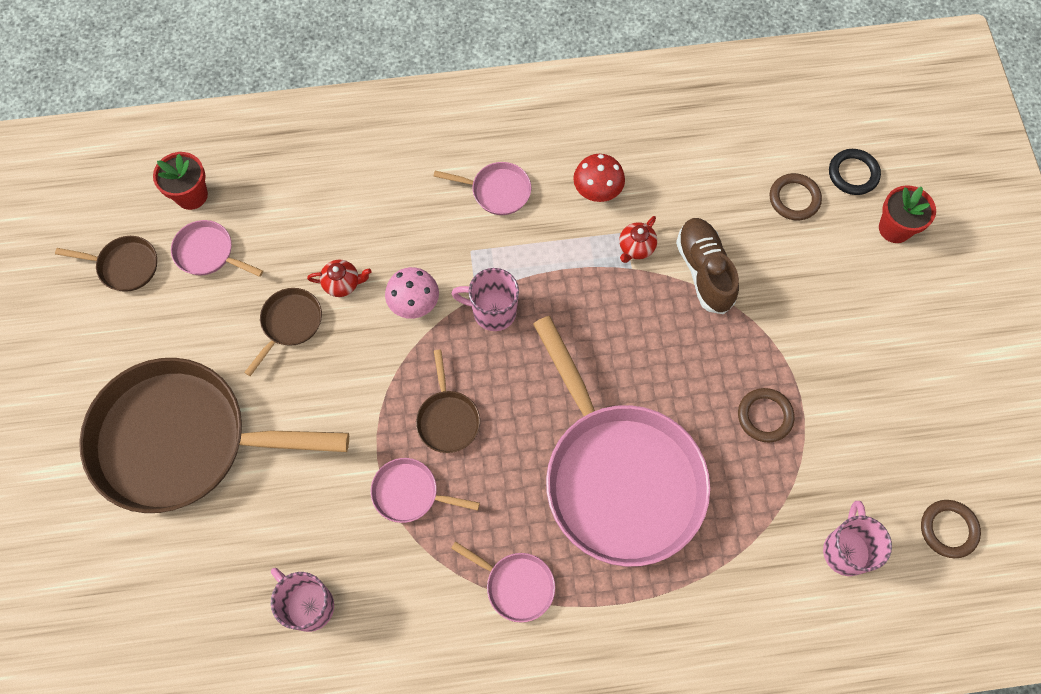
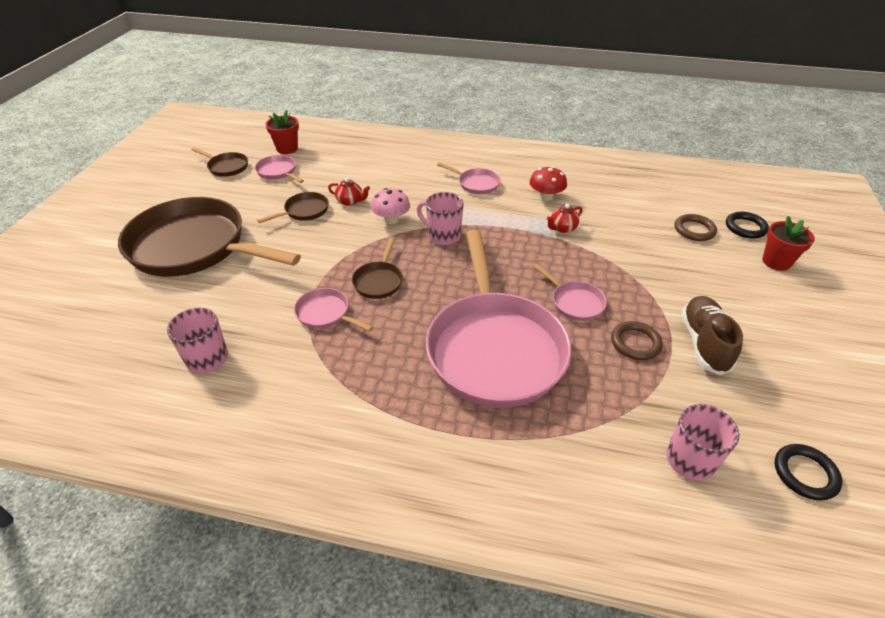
camera: 20 degrees right, 25 degrees down
(516, 585) = (373, 393): pink pan -> pink pan (574, 302)
(704, 271) = (610, 250): brown shoe -> brown shoe (704, 343)
(948, 529) = (805, 474): brown ring -> black ring

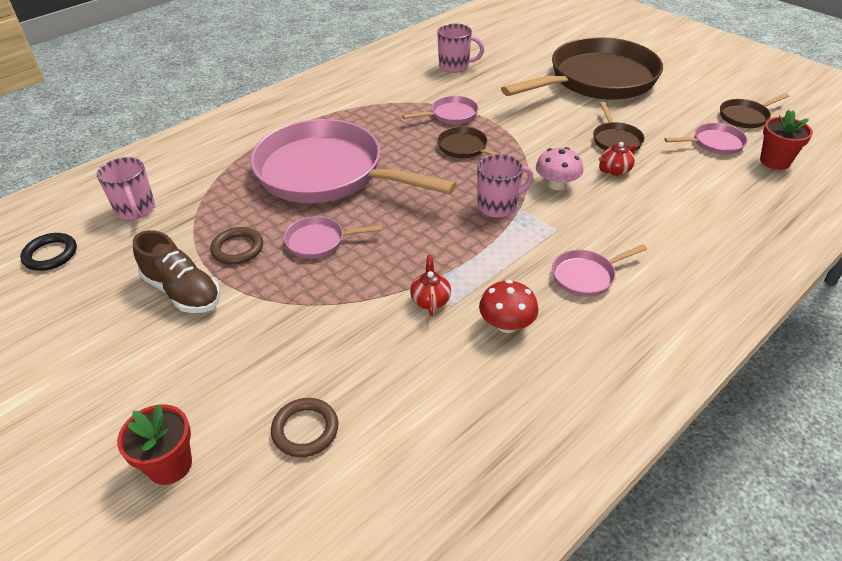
camera: 125 degrees right, 0 degrees up
(745, 227) = (248, 502): black ring -> none

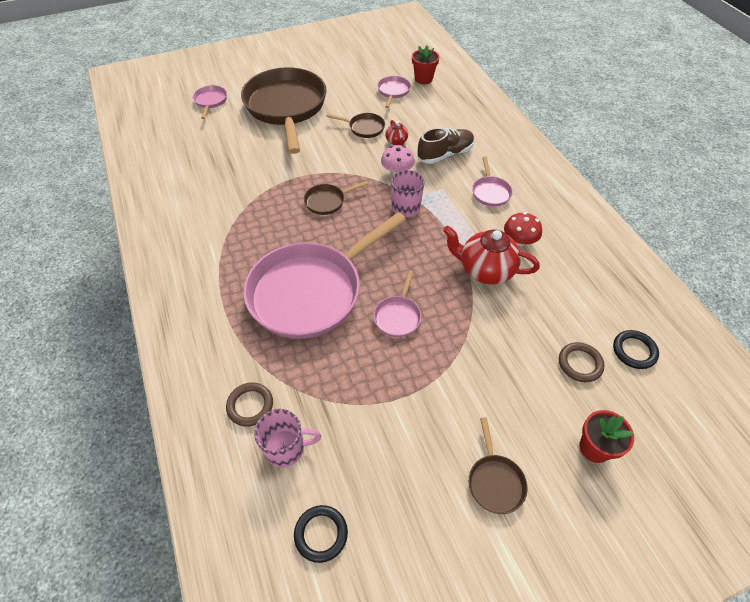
camera: 70 degrees left, 10 degrees up
(182, 291) = (420, 420): brown shoe -> brown shoe (445, 154)
(237, 249) = (382, 372): brown ring -> brown ring (250, 405)
(352, 499) = (634, 351): none -> black ring
(430, 300) = (485, 270): red teapot -> red teapot, size x2.03
(451, 115) = (277, 195): pink pan -> pink pan (210, 101)
(455, 66) = (205, 170): pink mug -> none
(745, 116) = (374, 68): brown pan -> brown pan (495, 481)

